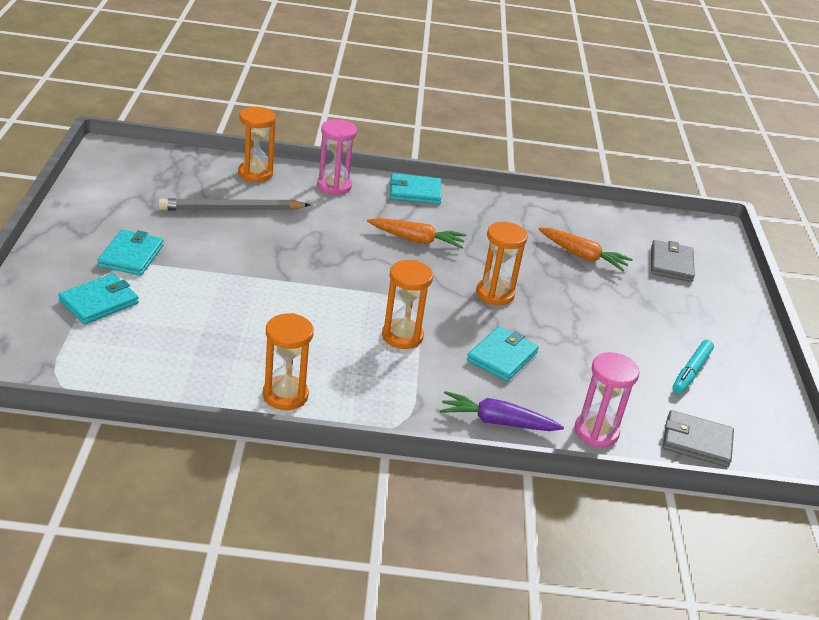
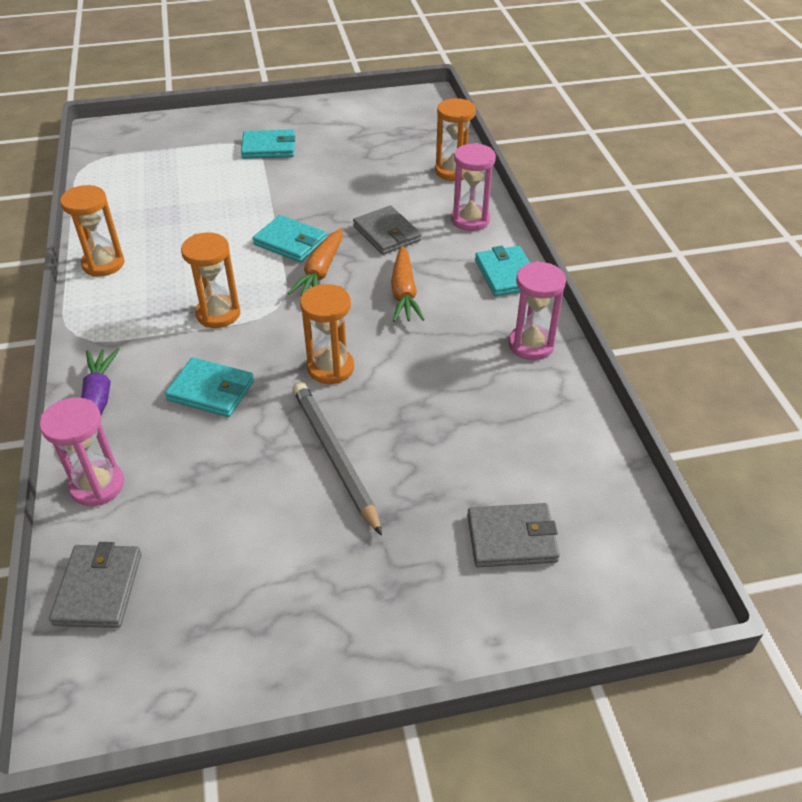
camera: 80 degrees right, 10 degrees up
(99, 302) = (196, 151): turquoise wallet -> turquoise wallet (290, 242)
(231, 209) = (376, 174): grey pencil -> grey pencil (334, 456)
(330, 227) = (387, 233): none -> grey wallet
(499, 206) = (531, 345): none -> pink hourglass
(582, 256) = (466, 436): orange carrot -> orange carrot (321, 271)
(691, 372) = (246, 576): turquoise marker -> none

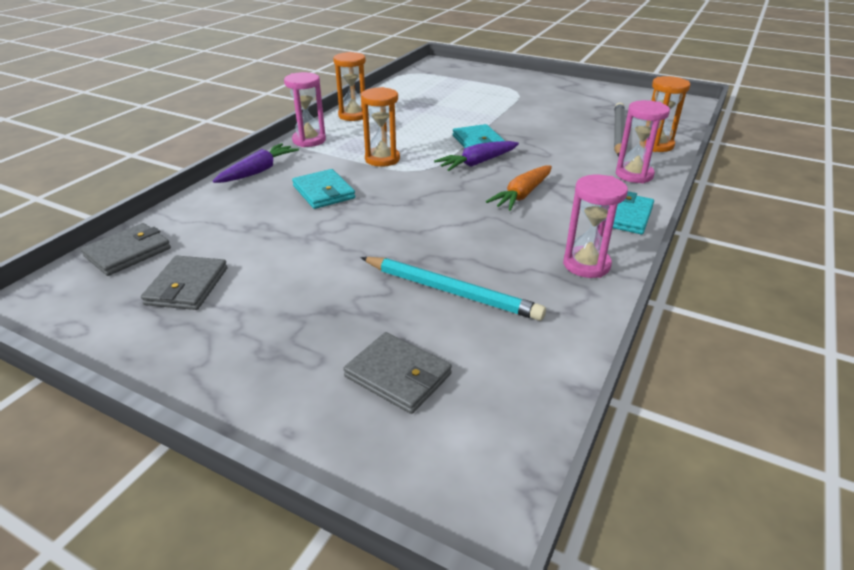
camera: 40 degrees right, 10 degrees down
(97, 485) = (201, 207): pink hourglass -> pink hourglass (309, 140)
(269, 147) = (530, 95): turquoise wallet -> none
(321, 271) = (478, 163): orange carrot -> purple carrot
(331, 368) = (412, 213): orange hourglass -> none
(334, 456) = (345, 258): grey pencil -> grey pencil (618, 132)
(387, 233) = (554, 160): grey wallet -> grey wallet (187, 286)
(462, 434) = (451, 291): none -> turquoise pencil

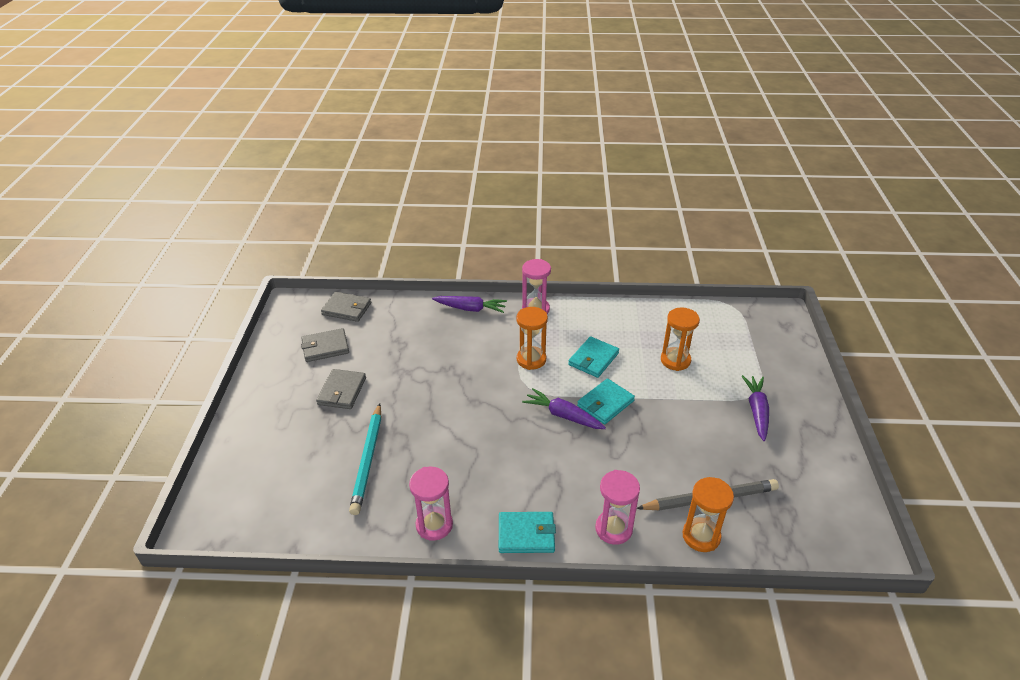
camera: 65 degrees right, 5 degrees up
(324, 192) = (460, 352): turquoise wallet -> turquoise wallet (593, 359)
(353, 115) = (600, 312): orange hourglass -> orange hourglass (675, 360)
(398, 375) = (279, 464): grey wallet -> grey wallet (342, 391)
(522, 195) = (523, 459): orange carrot -> none
(536, 96) = (756, 411): none -> purple carrot

